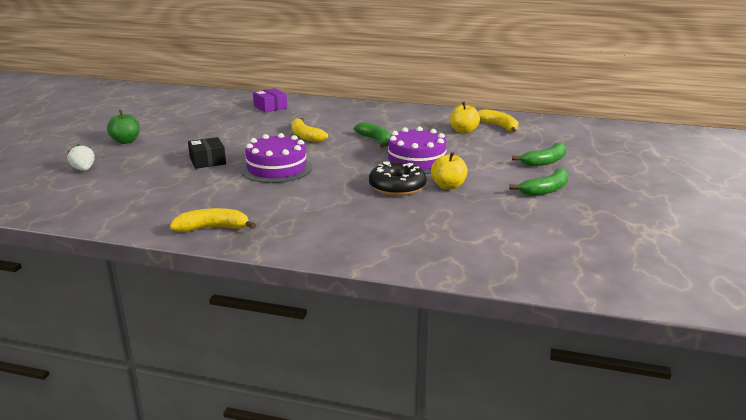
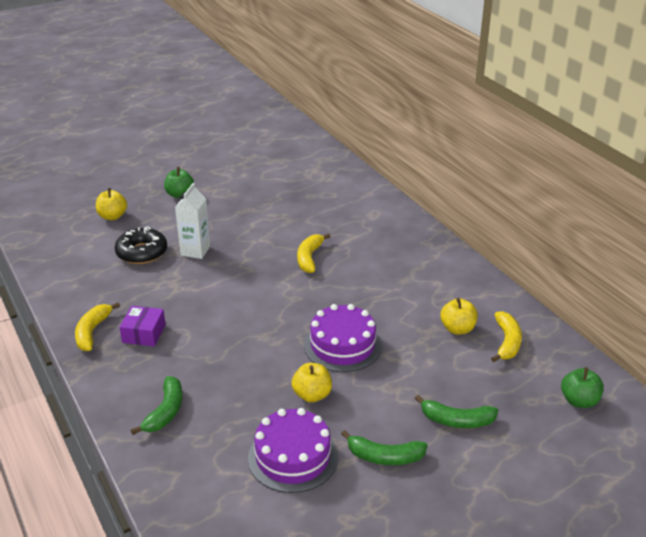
camera: 45 degrees right, 10 degrees up
(83, 169) = (112, 216): white strawberry -> yellow apple
(207, 161) = (195, 251): black box -> white carton
(213, 228) = (92, 332): yellow banana -> yellow banana turned 120 degrees counterclockwise
(270, 107) = (344, 200): purple box -> purple box (144, 333)
(276, 168) = (225, 289): purple cake -> purple cake (293, 457)
(376, 141) = (355, 297): green banana -> green banana (165, 411)
(397, 187) = (272, 368): black donut -> black donut (142, 252)
(578, 132) = (579, 401): none -> green apple

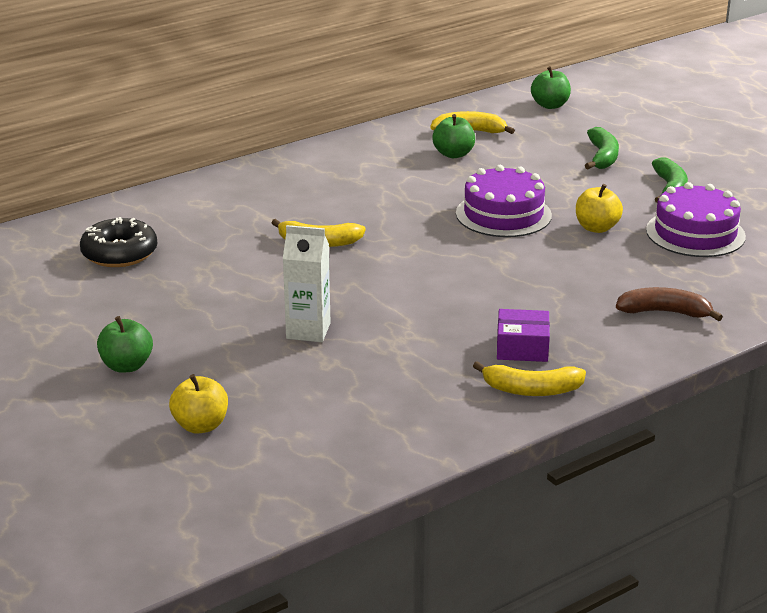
camera: 95 degrees left, 5 degrees down
(142, 252) = (317, 378): black donut -> black donut (119, 253)
(165, 411) = (664, 312): green banana -> brown banana
(457, 329) = (453, 154): yellow apple -> green apple

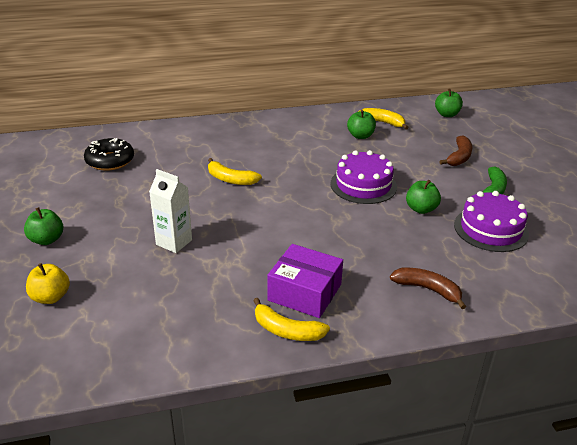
camera: 20 degrees right, 5 degrees up
(522, 347) = (304, 292): purple box -> purple box, size x1.51
(596, 228) = (421, 209): yellow apple -> green apple
(602, 157) = (459, 157): green banana -> brown banana

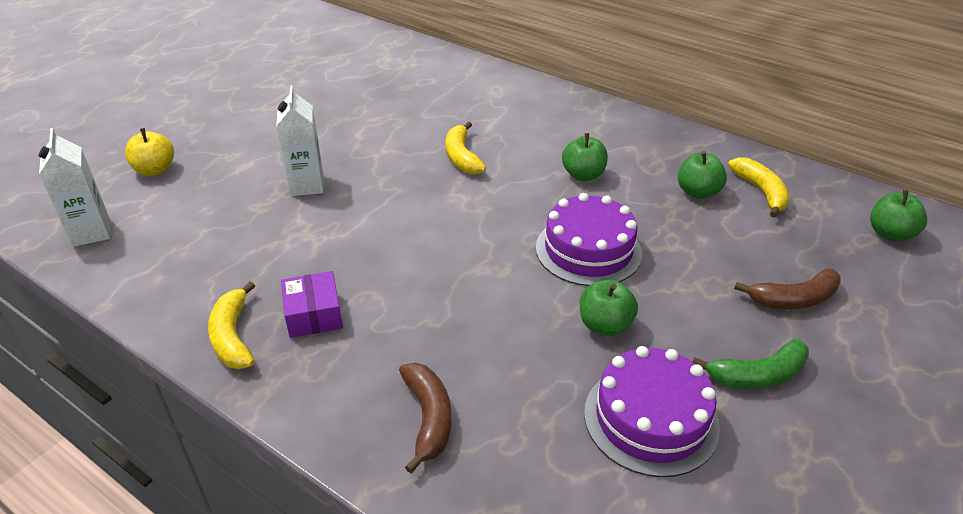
camera: 50 degrees right, 5 degrees up
(47, 240) = (234, 122): green apple -> green apple (583, 175)
(85, 355) = (91, 232): none -> white carton
(110, 161) = (395, 80): black donut -> none
(304, 292) = (314, 315): purple box -> purple box, size x0.66

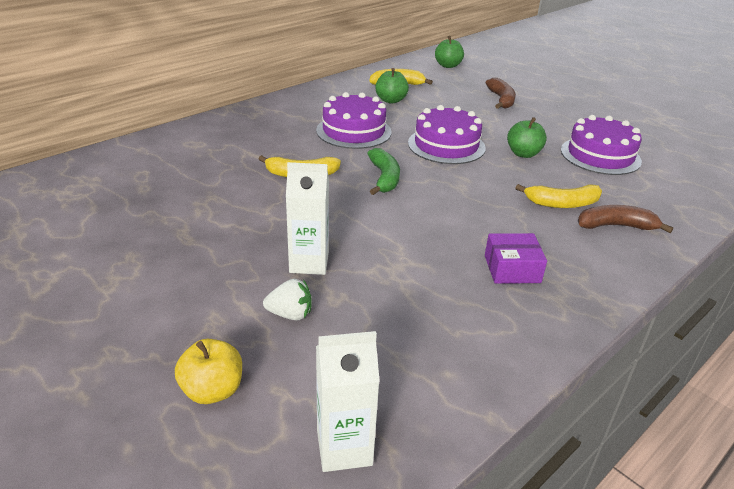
camera: 80 degrees left, 5 degrees down
(233, 336) = (541, 316): yellow banana -> yellow banana (562, 203)
(235, 187) = (290, 314): none -> white strawberry
(583, 175) = (354, 131): green apple -> purple cake
(758, 375) = (562, 122): green banana -> green banana (384, 178)

